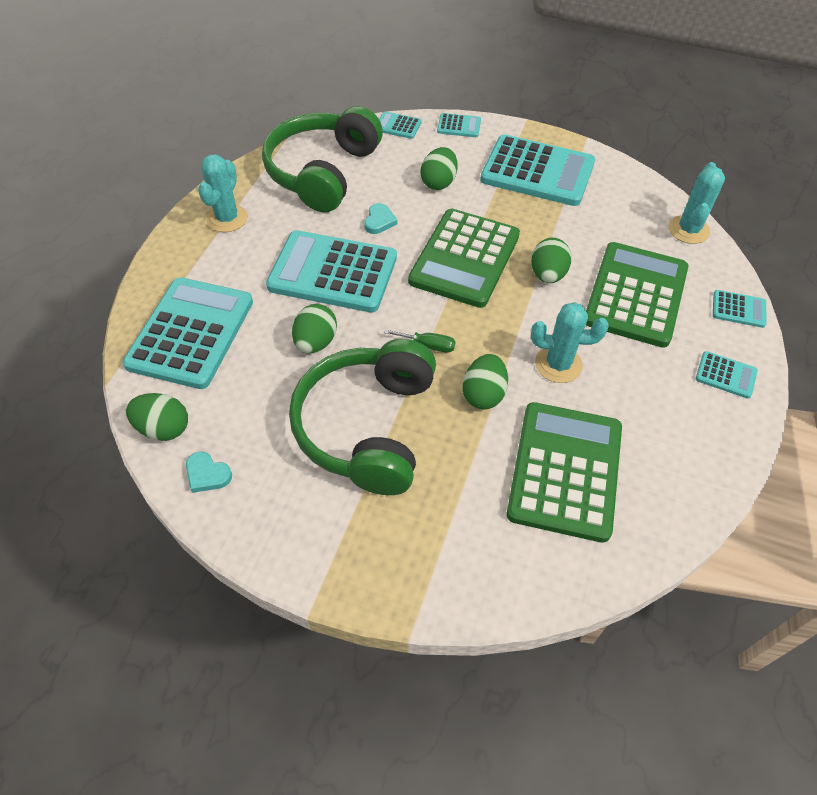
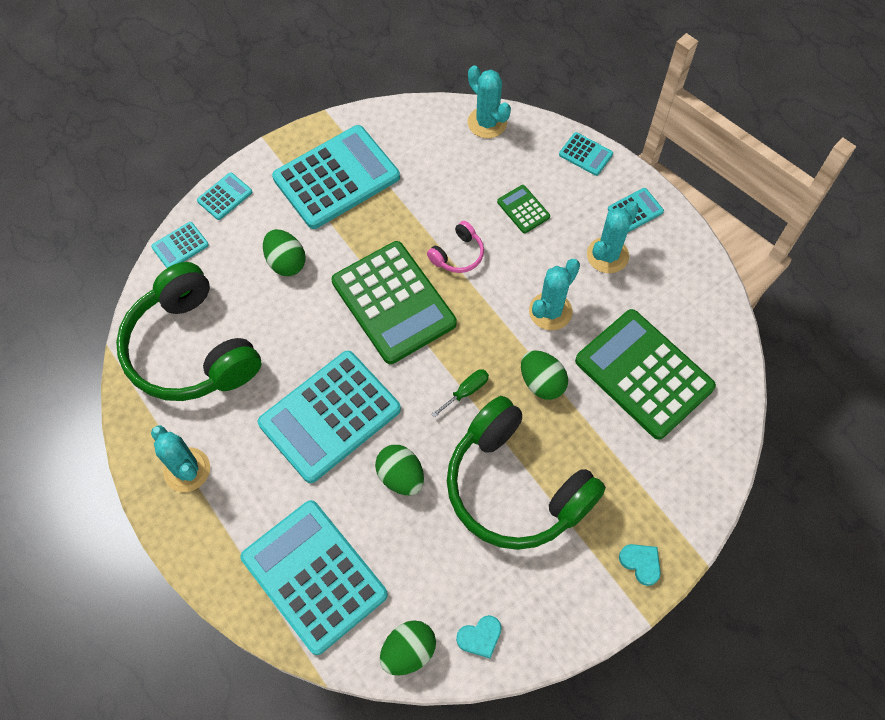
camera: 55 degrees left, 10 degrees up
(379, 221) = (296, 341): turquoise heart -> turquoise heart (641, 563)
(547, 275) = (458, 254): green egg -> pink headphones
(635, 295) = (523, 209): green calculator -> green calculator, size x0.43
(657, 378) = (607, 255): none -> turquoise cactus
(738, 309) = (585, 154): turquoise calculator -> turquoise calculator turned 75 degrees clockwise

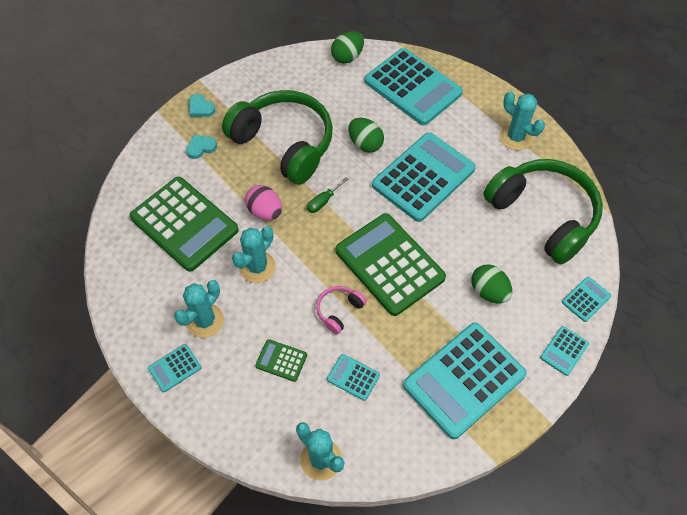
camera: 175 degrees right, 5 degrees down
(480, 637) = (304, 66): turquoise heart -> turquoise heart (201, 147)
(523, 209) = (281, 360): green calculator -> green calculator turned 150 degrees clockwise
(542, 383) = (265, 212): green egg -> pink egg
(585, 154) = (218, 428): turquoise calculator -> turquoise calculator (353, 377)

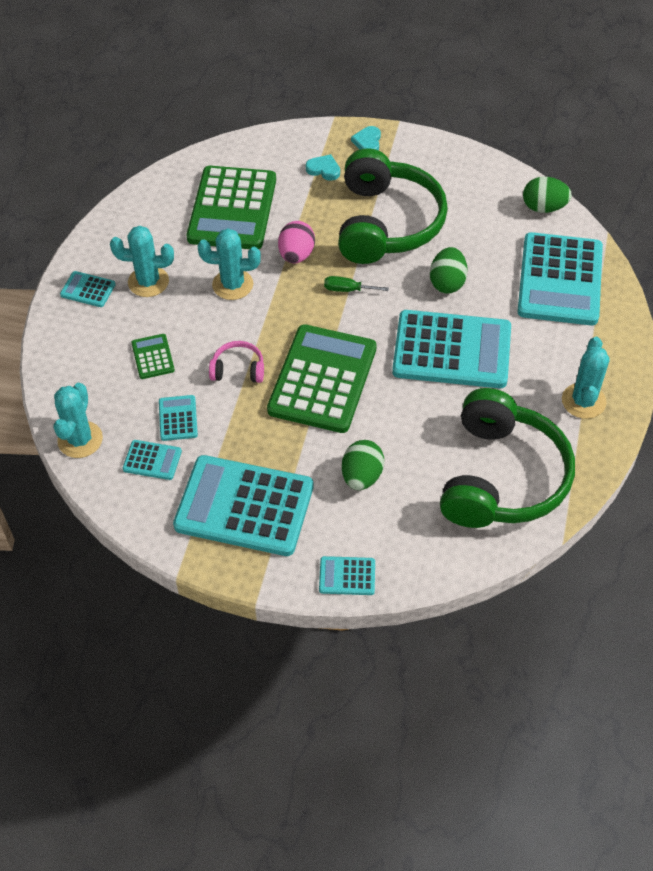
camera: 55 degrees right, 5 degrees down
(586, 299) = (428, 567): turquoise calculator -> turquoise calculator (152, 460)

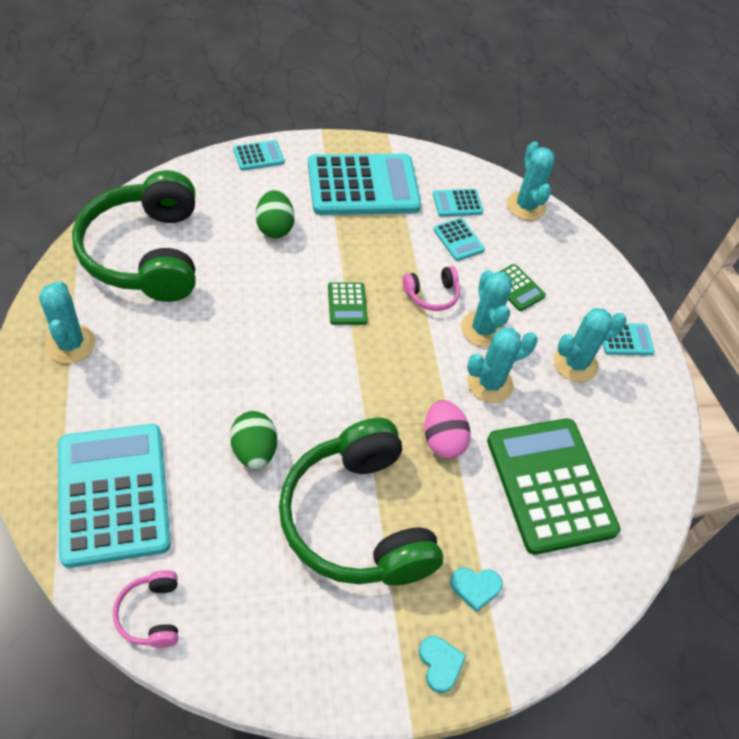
camera: 150 degrees right, 0 degrees up
(210, 328) = (483, 329): none -> turquoise cactus
(322, 379) = (347, 304): green calculator -> green calculator, size x0.43
(348, 290) = (365, 410): green screwdriver -> none
(452, 350) = (225, 366): turquoise calculator -> none
(543, 207) = (151, 614): green egg -> pink headphones

